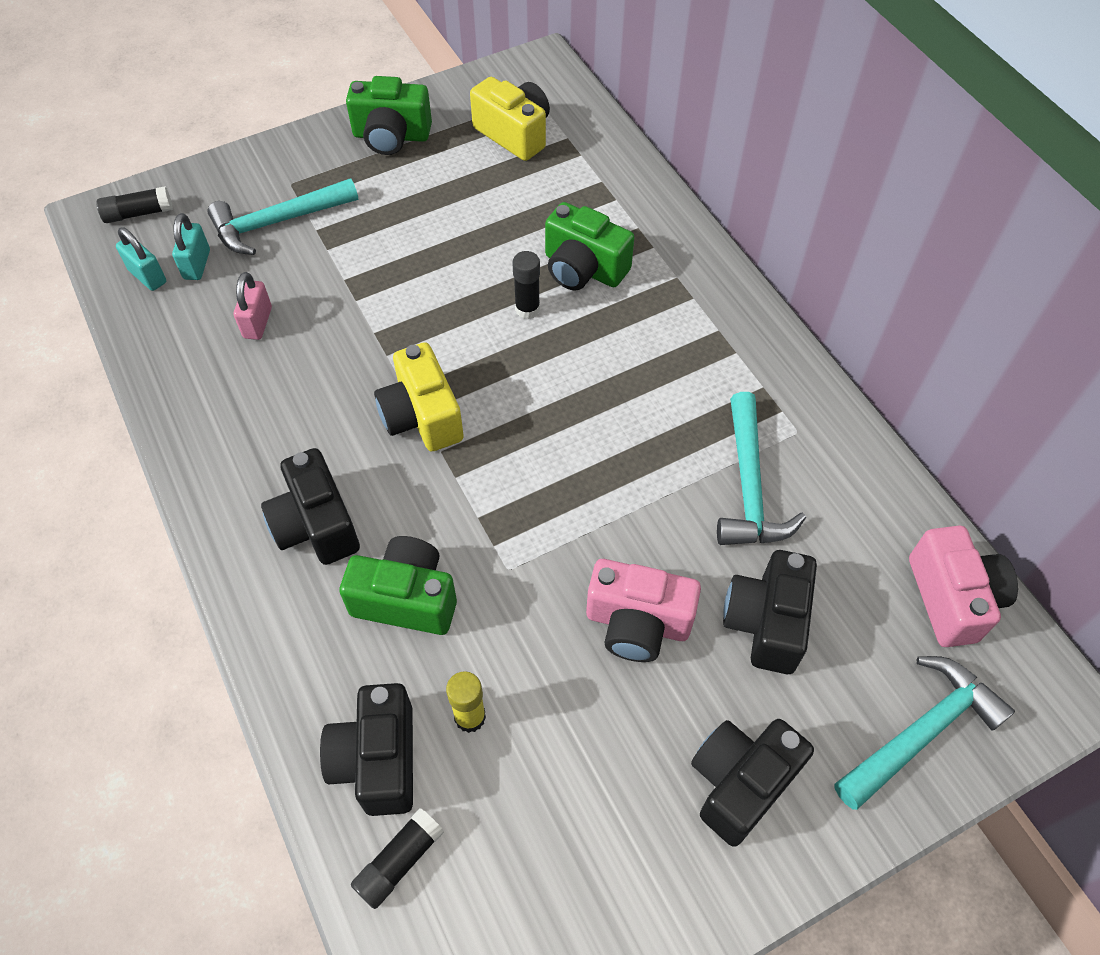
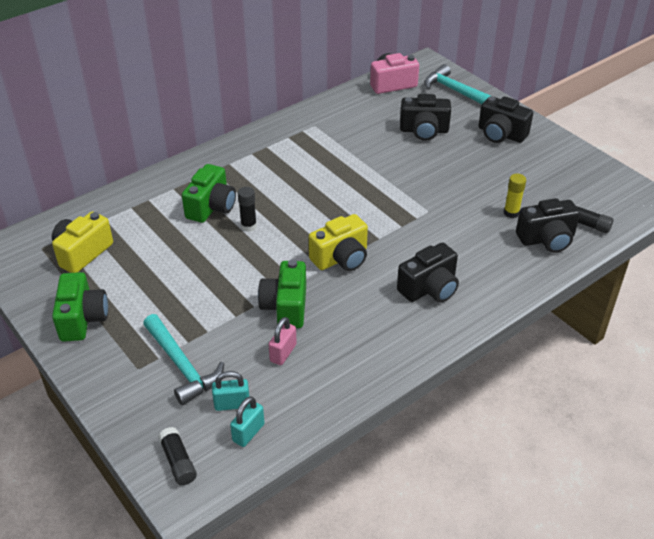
camera: 100 degrees left, 15 degrees down
(257, 323) = (283, 353): pink padlock -> pink padlock turned 60 degrees counterclockwise
(406, 599) = (460, 244): green camera -> green camera (285, 307)
(637, 623) = (440, 167): pink camera -> none
(749, 486) = (352, 138): turquoise hammer -> none

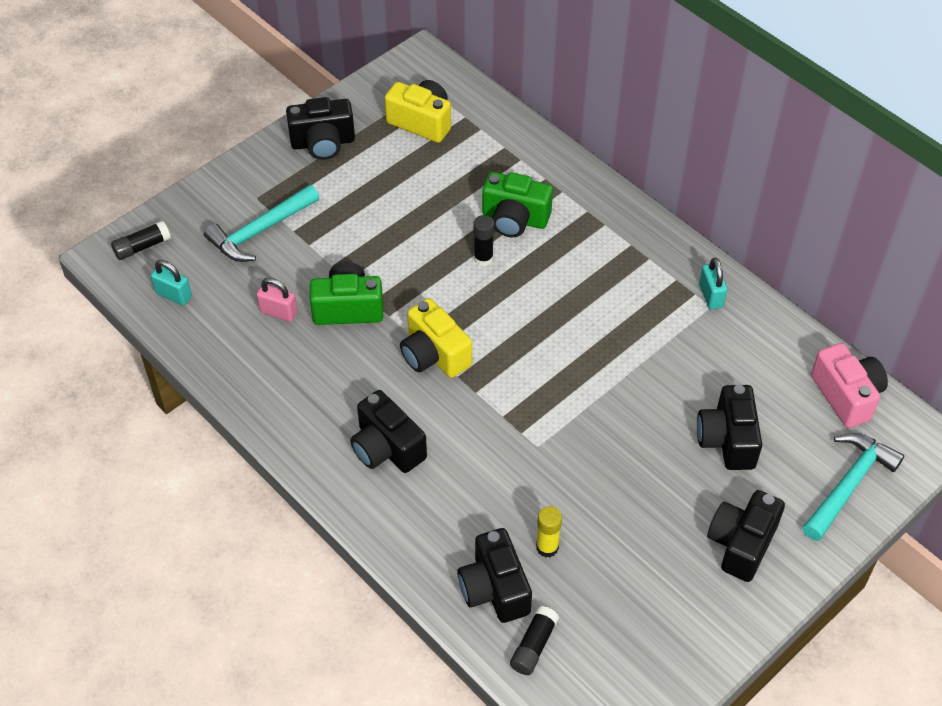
camera: 85 degrees right, 10 degrees up
(82, 319) = (323, 143): green camera -> black camera
(232, 404) = (209, 278): turquoise padlock -> turquoise padlock (711, 296)

